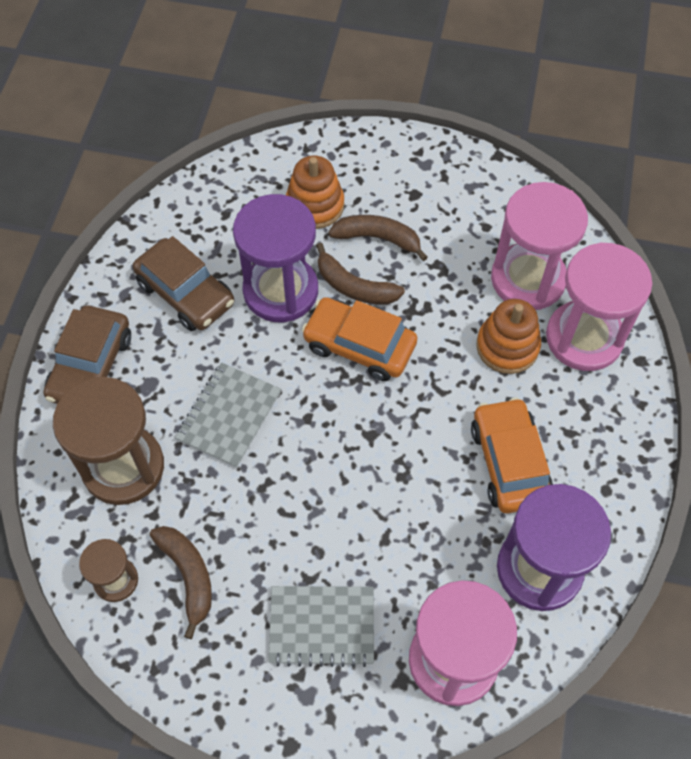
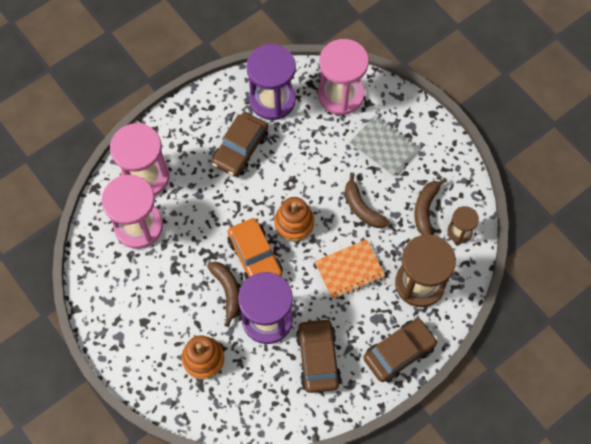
camera: 140 degrees left, 5 degrees up
(229, 416) = (349, 270): grey notebook -> orange notebook
(378, 238) = (189, 310): brown banana -> brown banana (362, 208)
(507, 346) = (185, 200): orange stacking toy -> orange stacking toy (294, 223)
(509, 462) = (240, 149): orange car -> brown car

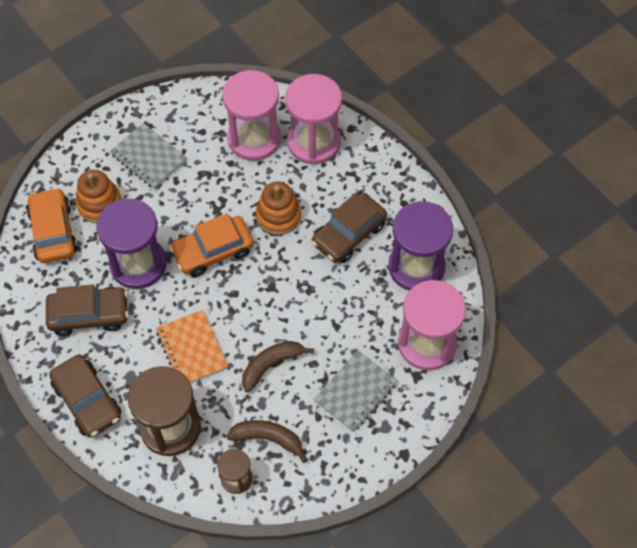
camera: 90 degrees right, 5 degrees down
(154, 318) = (149, 157): none -> grey notebook
(228, 291) = (173, 225): brown banana -> none
(232, 399) = (53, 232): none -> orange car
(240, 149) = (349, 234): brown car -> brown car turned 75 degrees counterclockwise
(294, 223) = (253, 291): orange stacking toy -> orange stacking toy (278, 216)

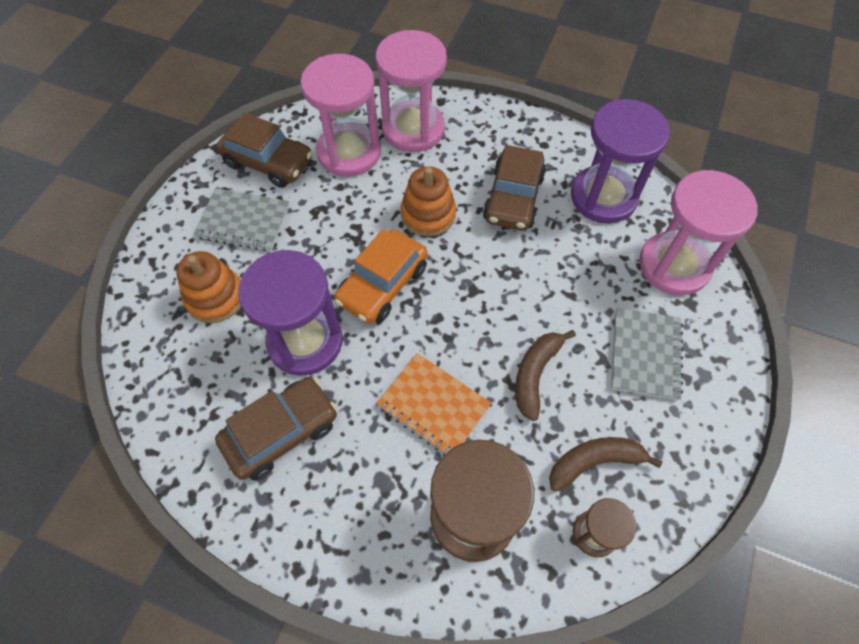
camera: 30 degrees left, 0 degrees up
(53, 232) = (175, 356): orange car -> none
(87, 400) = (346, 543): brown car -> brown car (268, 162)

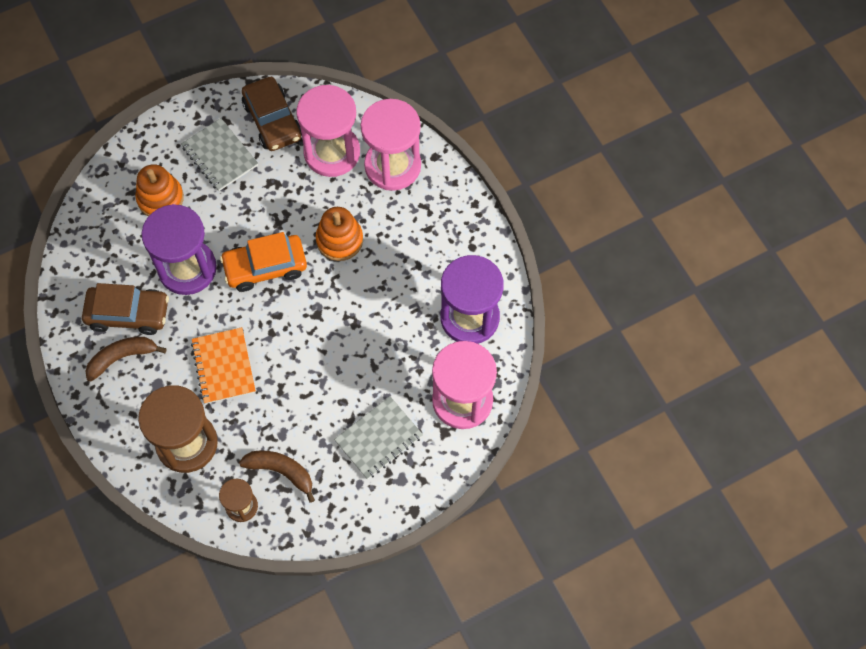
camera: 40 degrees right, 5 degrees up
(513, 198) = (407, 271): brown car -> none
(535, 374) = (300, 396): brown banana -> brown banana (122, 357)

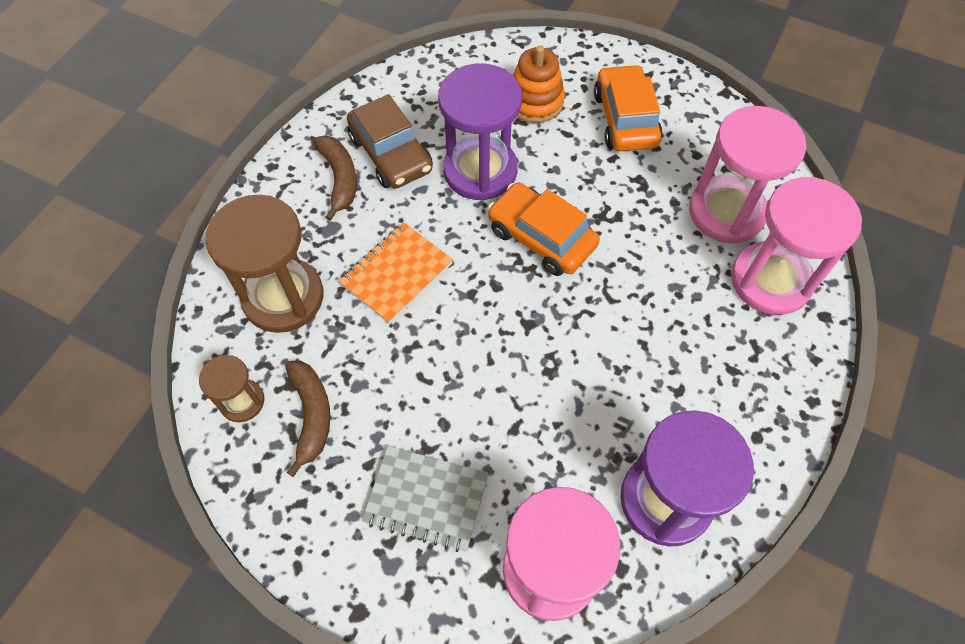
camera: 55 degrees right, 5 degrees down
(122, 357) = (340, 179): brown banana -> brown banana turned 45 degrees clockwise
(220, 156) = (625, 119): grey notebook -> orange car
(273, 120) = (707, 137): brown car -> none
(339, 240) = (635, 287): orange stacking toy -> none

